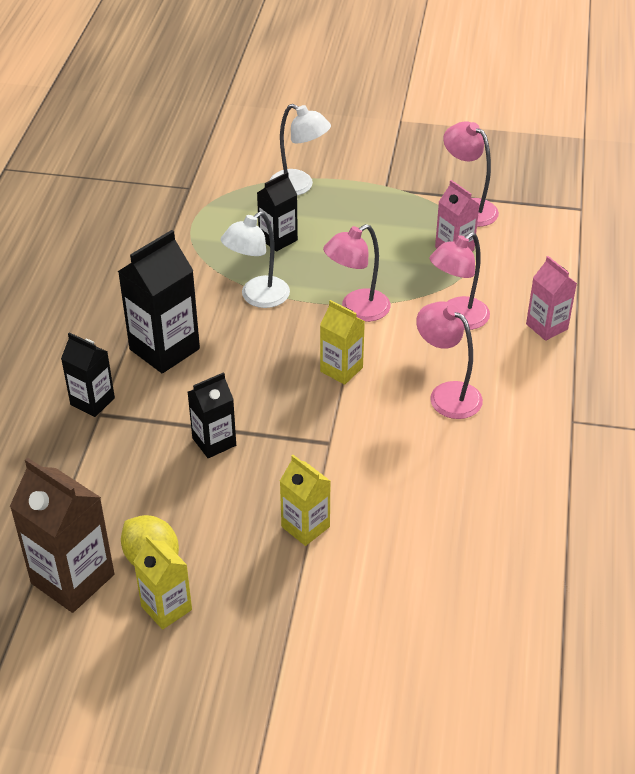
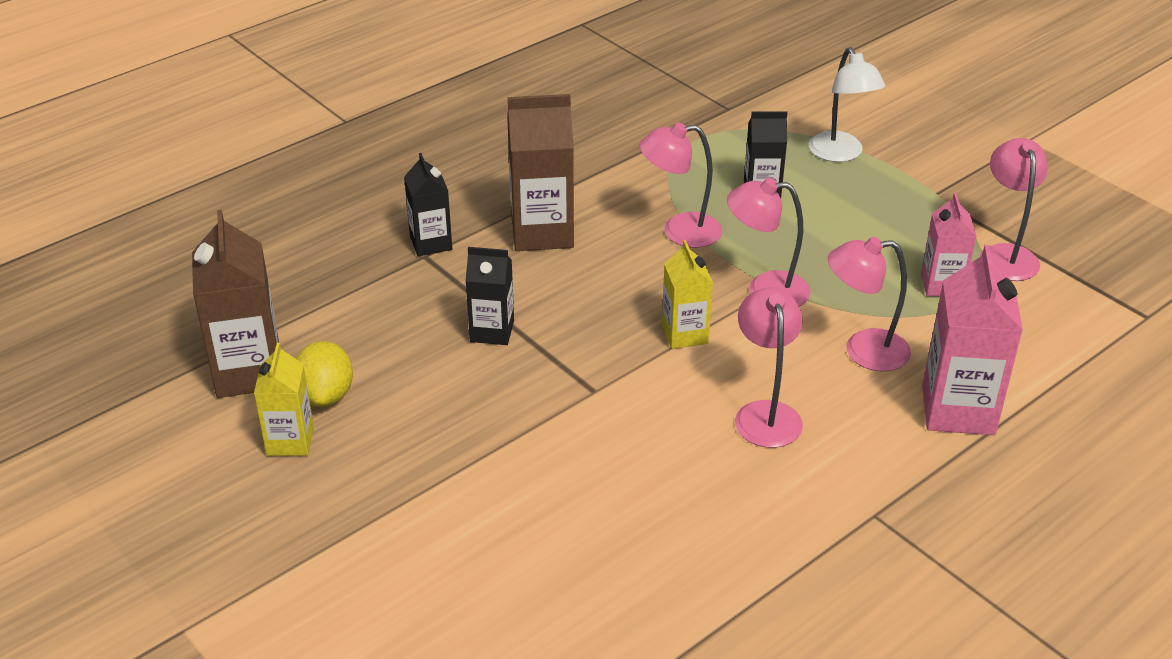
camera: 40 degrees right, 5 degrees down
(164, 349) = (542, 232): black carton -> brown carton
(257, 297) = (680, 231): white lamp -> pink lamp
(305, 527) = (485, 449): yellow carton -> none
(546, 327) = (958, 410): pink carton -> pink carton, size x1.65

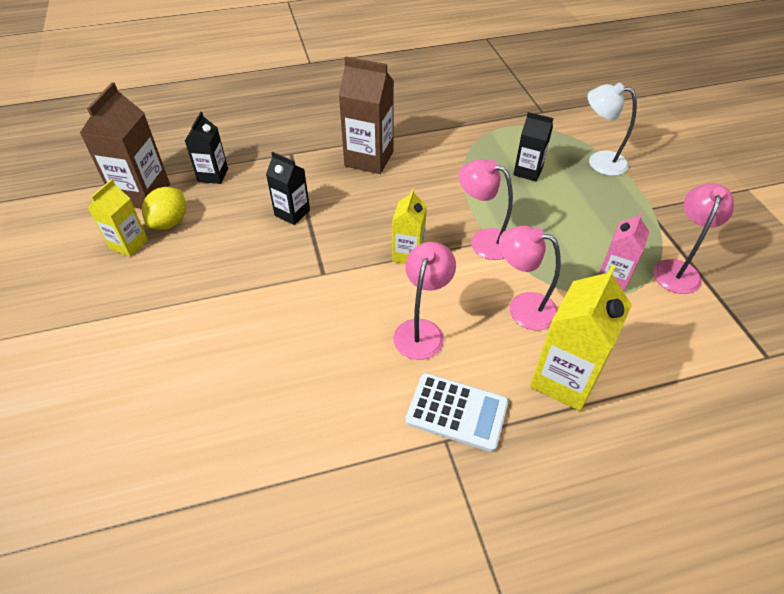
camera: 25 degrees right, 10 degrees up
(431, 243) = (300, 146): black carton -> black carton (213, 175)
(680, 231) = (454, 183): pink lamp -> none
(840, 154) = (599, 161): white lamp -> white lamp turned 105 degrees clockwise
(866, 483) = (457, 412): none -> white calculator
(958, 410) = (564, 379): pink carton -> yellow carton

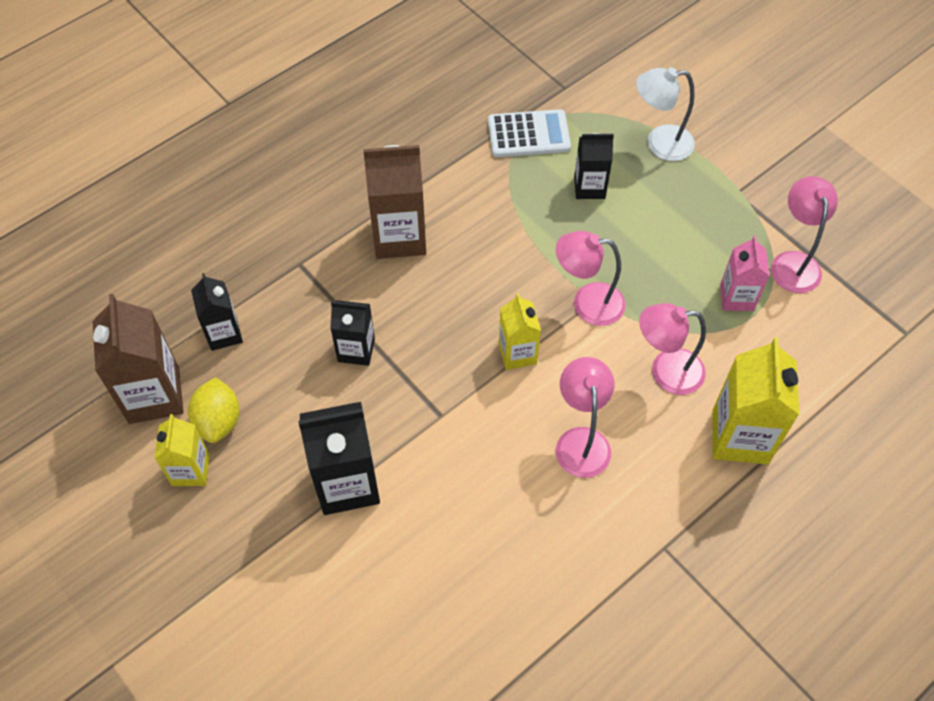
camera: 25 degrees left, 10 degrees up
(224, 292) = (347, 484): none -> black carton
(457, 412) = (660, 515): white calculator -> white calculator (528, 134)

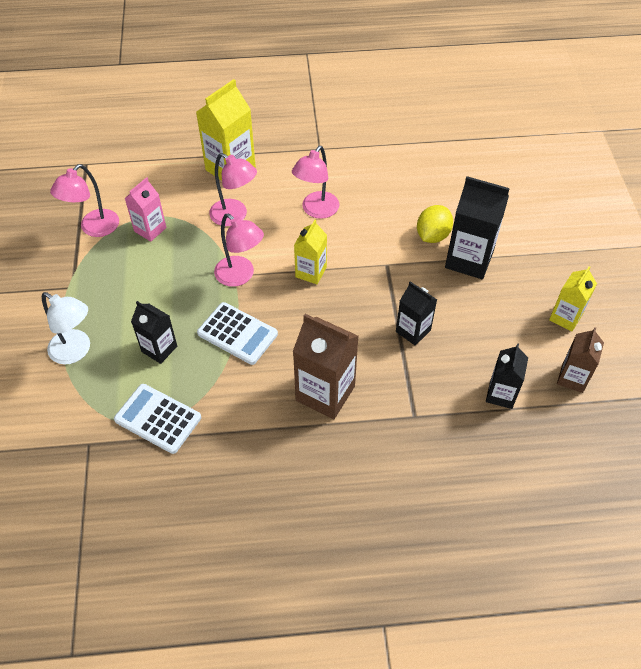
camera: 145 degrees left, 5 degrees down
(154, 395) = (572, 378): brown carton -> brown carton, size x0.61
(218, 421) = (533, 337): yellow lemon -> yellow lemon (432, 235)
(531, 242) = (237, 334): none -> white calculator

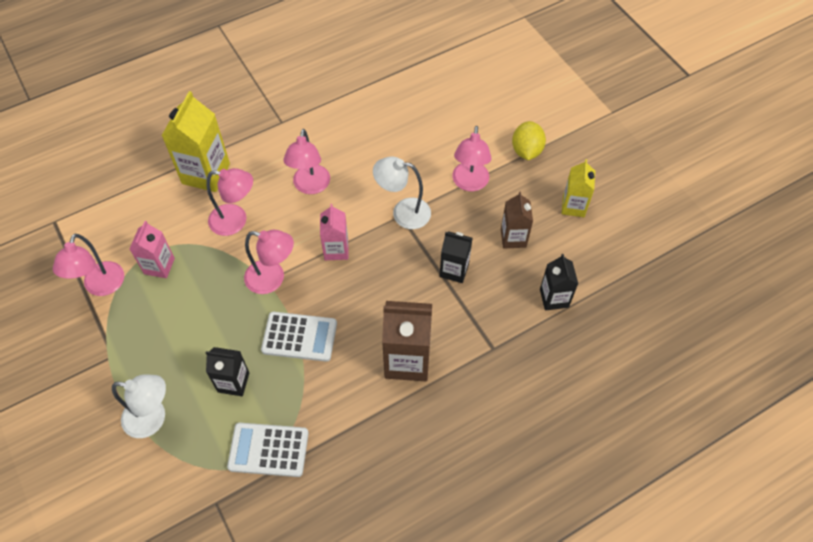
camera: 25 degrees left, 5 degrees up
(311, 272) = (336, 250): yellow carton -> pink carton
(390, 262) = (403, 212): none -> white lamp
(432, 235) = (427, 172): yellow lemon -> yellow lemon (526, 151)
(469, 260) = (469, 183): black carton -> pink lamp
(572, 378) = (603, 259): brown carton -> brown carton (513, 238)

